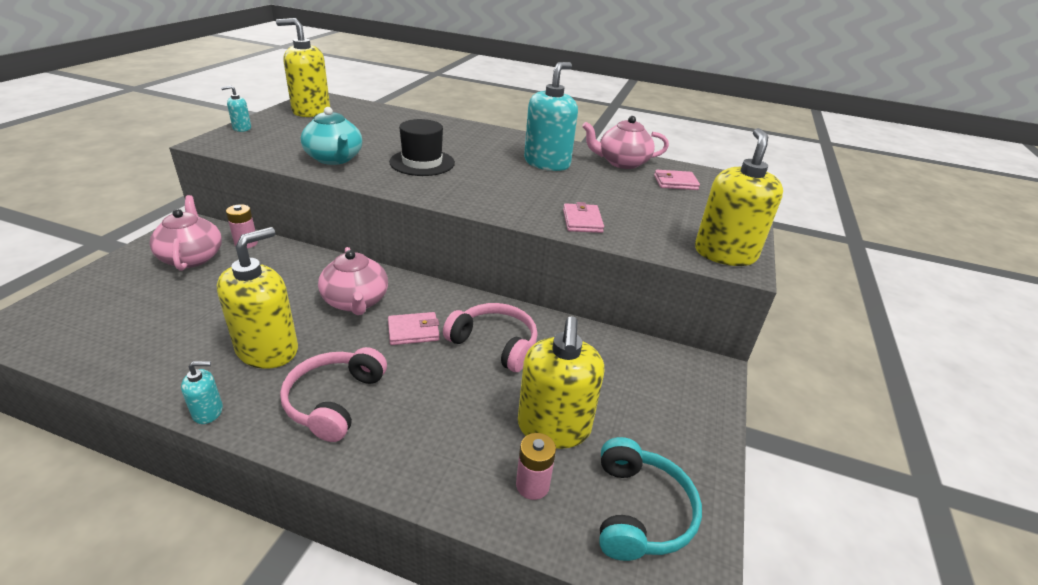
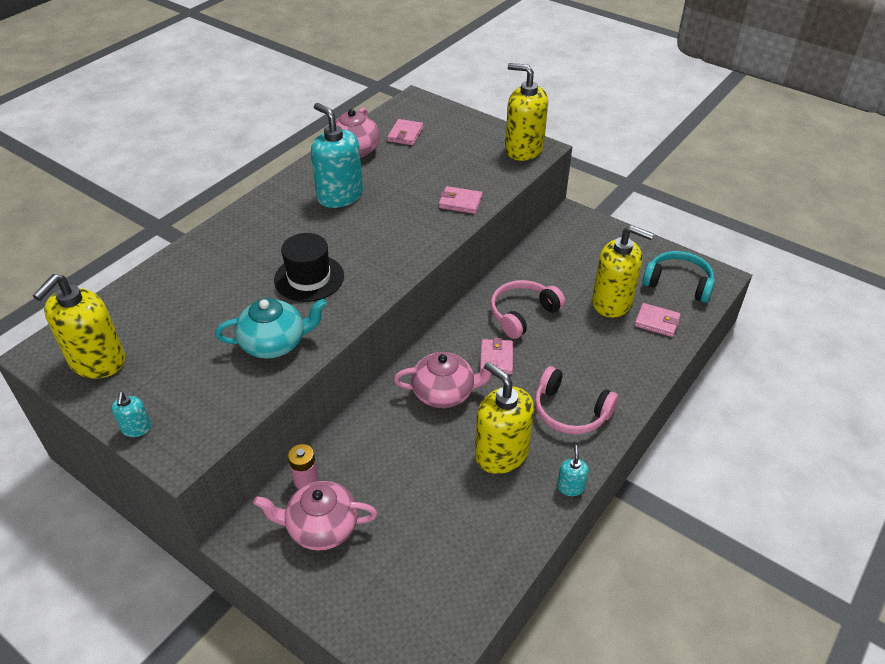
camera: 70 degrees left, 10 degrees up
(532, 485) = (657, 322): pink battery -> pink wallet

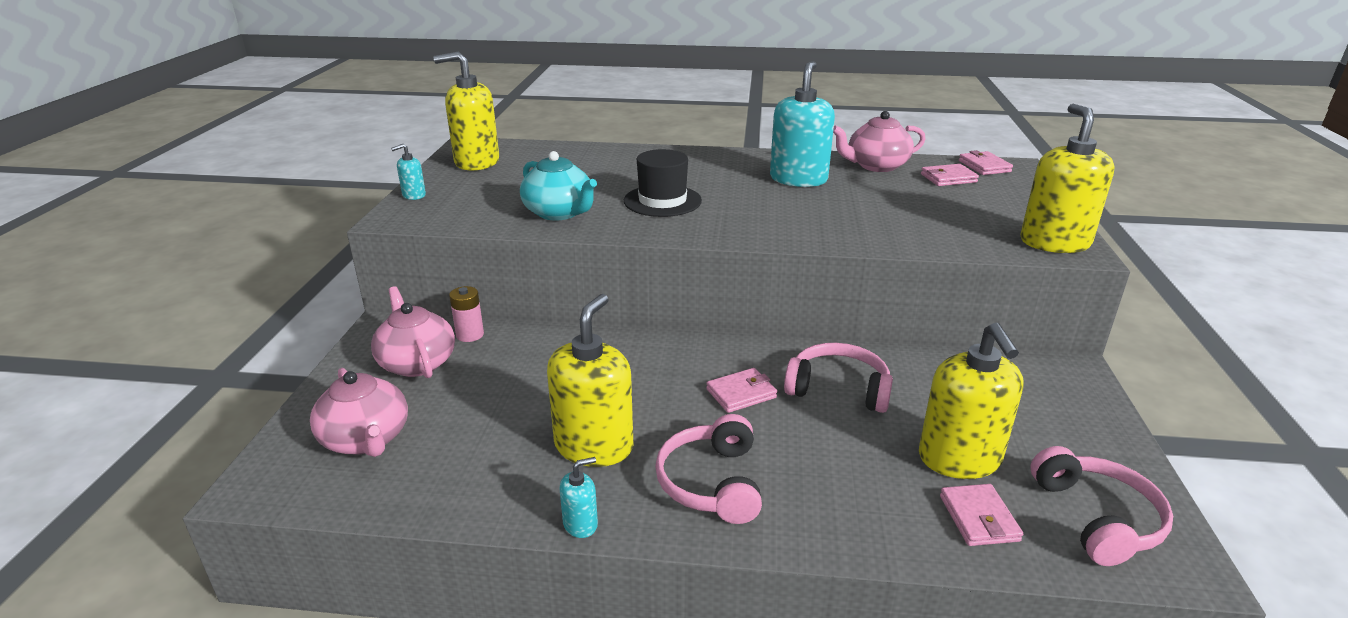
camera: 60 degrees right, 15 degrees down
(444, 392) = (652, 375): pink teapot -> pink teapot (366, 439)
(460, 202) = (888, 234): pink wallet -> pink wallet (984, 166)
(678, 283) = (1097, 518): turquoise headphones -> pink headphones

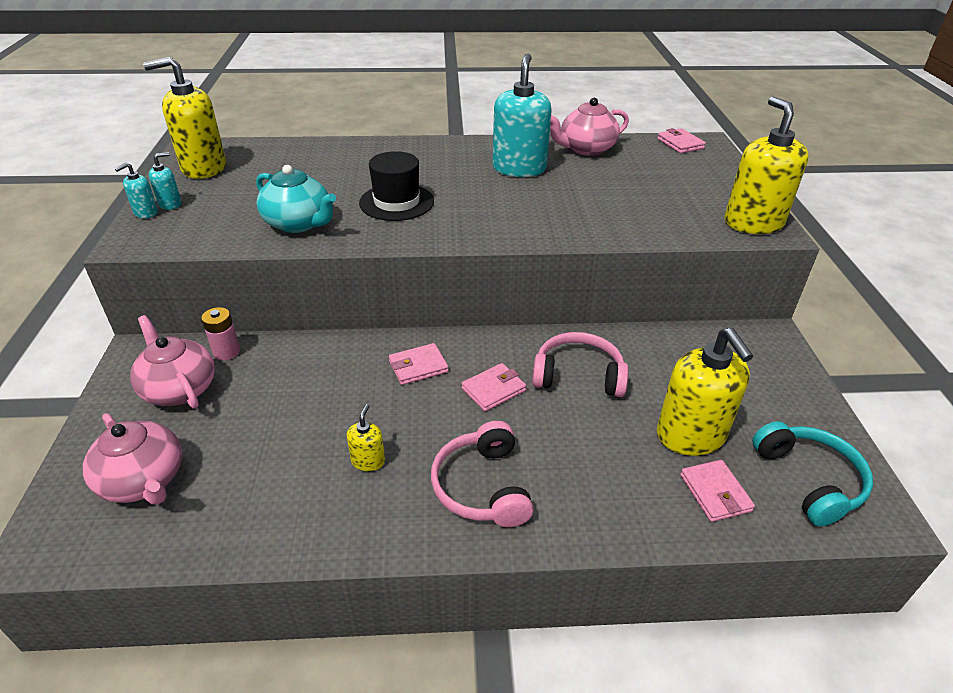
camera: 10 degrees left, 10 degrees up
(580, 524) = (369, 546): turquoise soap dispenser -> turquoise soap dispenser (170, 204)
(594, 446) = (368, 461): yellow soap dispenser -> yellow soap dispenser, size x0.45
(948, 178) = (651, 159): pink wallet -> pink wallet (418, 366)
(1097, 518) = (809, 480): pink headphones -> turquoise headphones

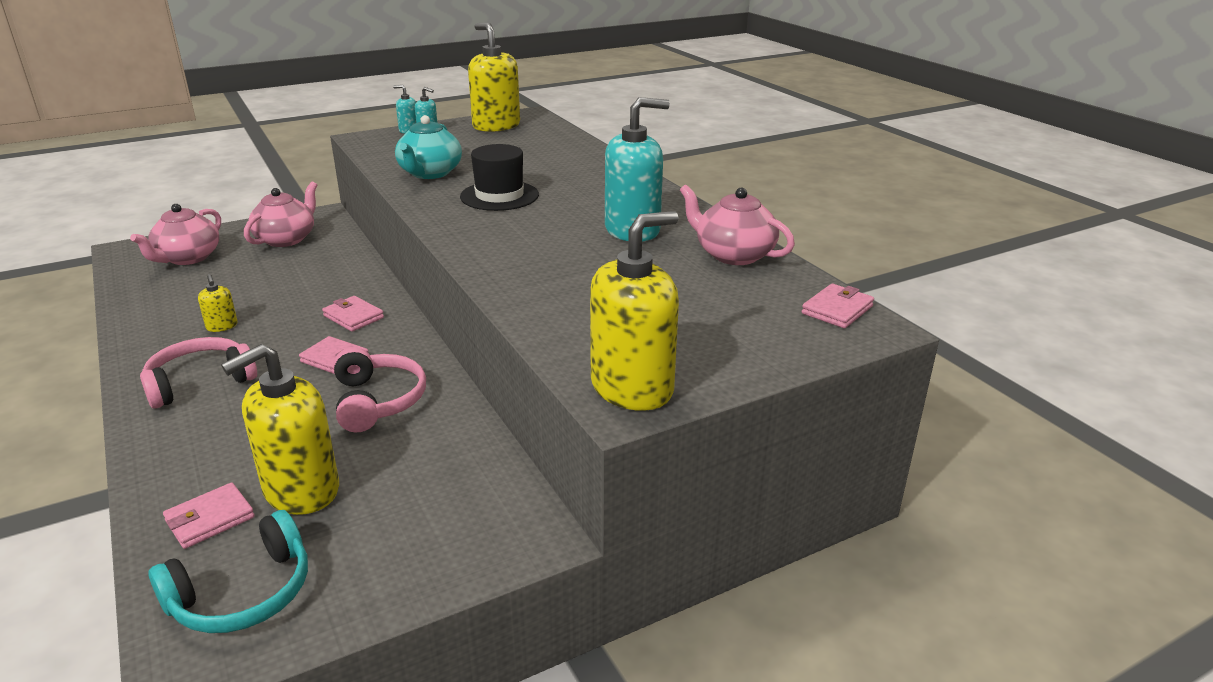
camera: 65 degrees right, 10 degrees down
(227, 352) = (337, 240): pink battery -> none
(368, 461) = (222, 326): yellow soap dispenser -> yellow soap dispenser turned 75 degrees clockwise

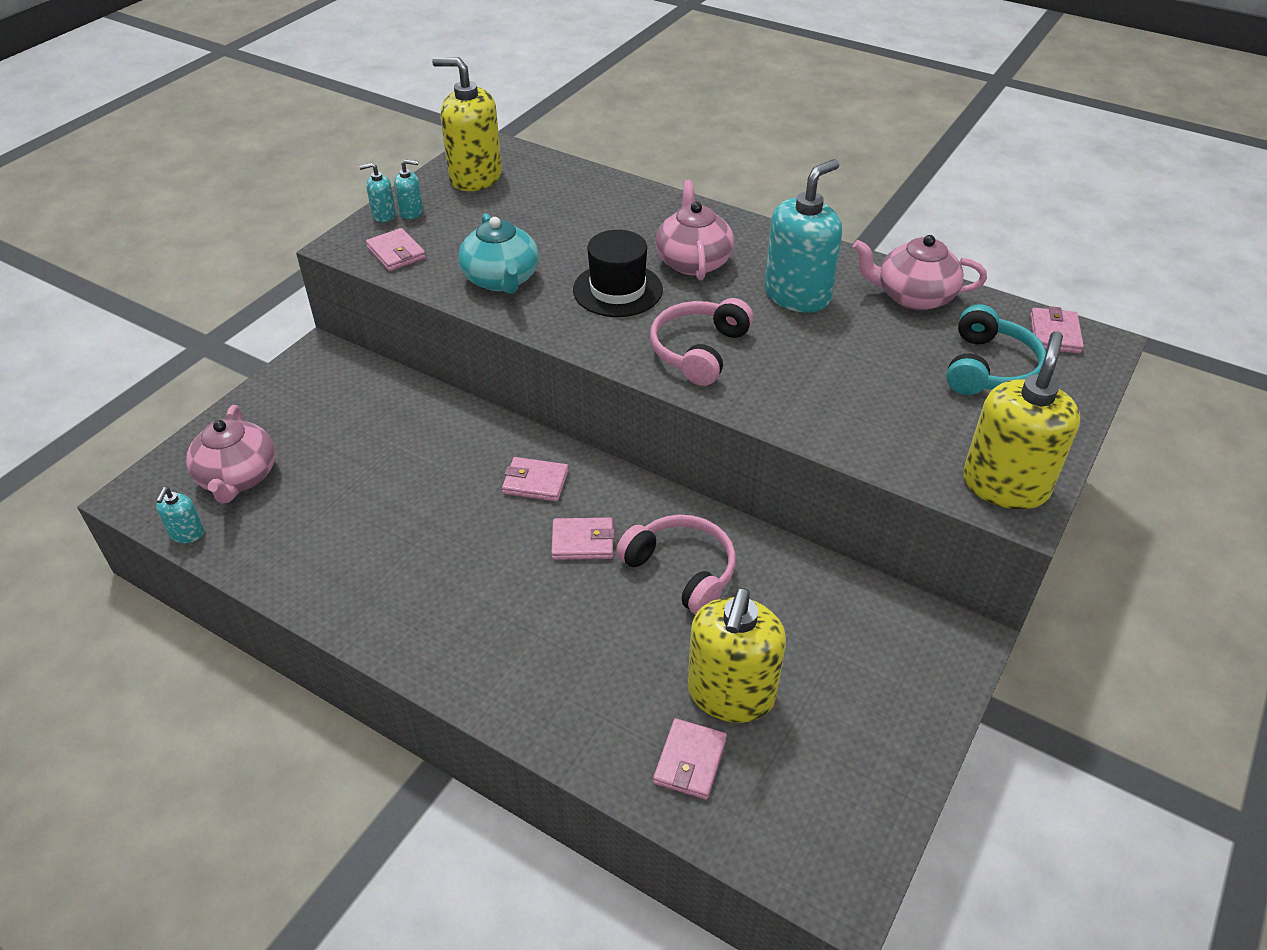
camera: 30 degrees left, 15 degrees up
(120, 275) = (187, 534): none -> turquoise soap dispenser
(200, 382) = (482, 629): pink headphones -> pink headphones (698, 351)
(222, 326) = (410, 552): yellow soap dispenser -> none
(243, 594) = (806, 809): turquoise headphones -> turquoise headphones (989, 368)
(286, 239) = (323, 405): pink teapot -> pink teapot (693, 261)
(386, 147) = (396, 253): none -> pink wallet

